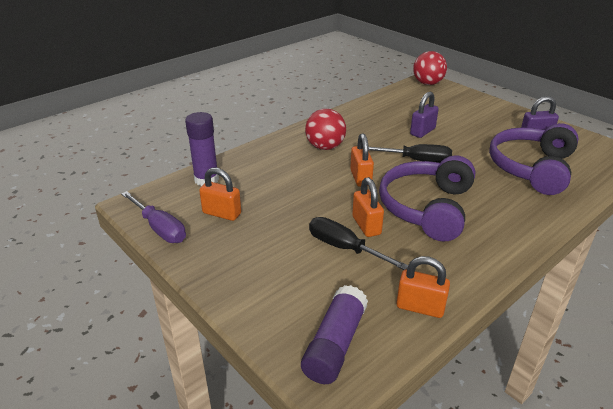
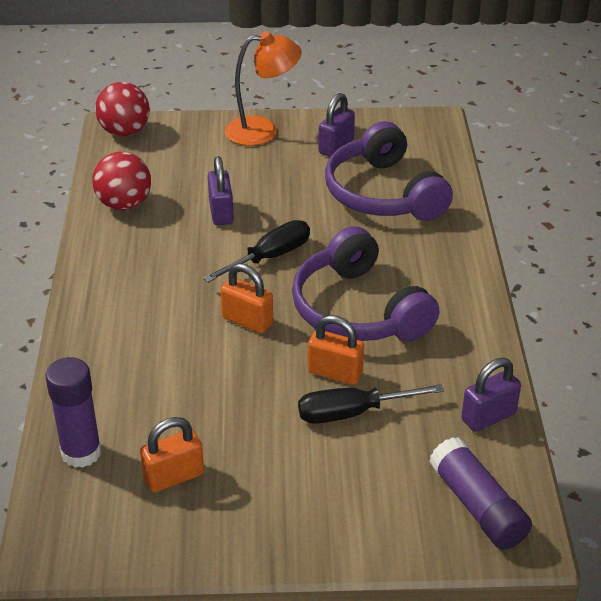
camera: 50 degrees left, 5 degrees up
(159, 228) = (136, 550): purple screwdriver -> none
(325, 147) = (147, 307): red ball -> red ball (124, 204)
(420, 307) = (488, 417): orange padlock -> purple padlock
(501, 112) = (262, 130): none -> orange lamp

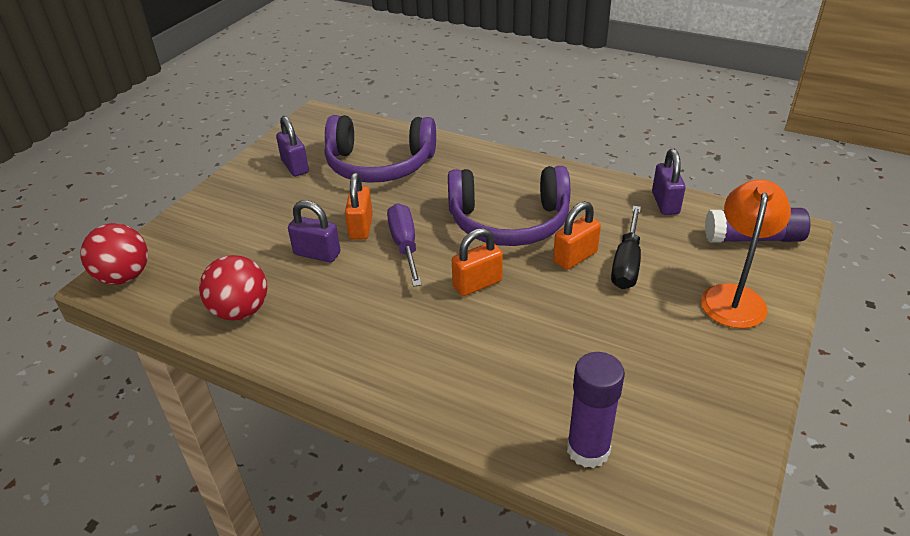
camera: 60 degrees left, 0 degrees up
(174, 476) = (652, 391): orange padlock -> orange padlock (361, 227)
(262, 130) = (227, 195): orange lamp -> orange lamp (734, 296)
(269, 257) = (405, 246): black screwdriver -> purple screwdriver

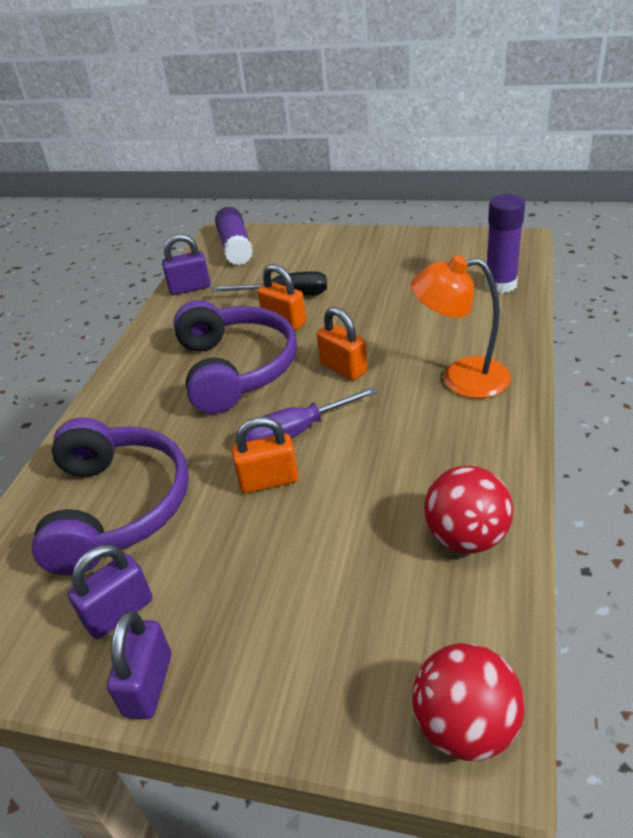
camera: 100 degrees left, 0 degrees up
(317, 254) = (333, 504): purple padlock -> purple padlock (148, 685)
(734, 296) = (312, 249): orange lamp -> orange lamp (461, 378)

